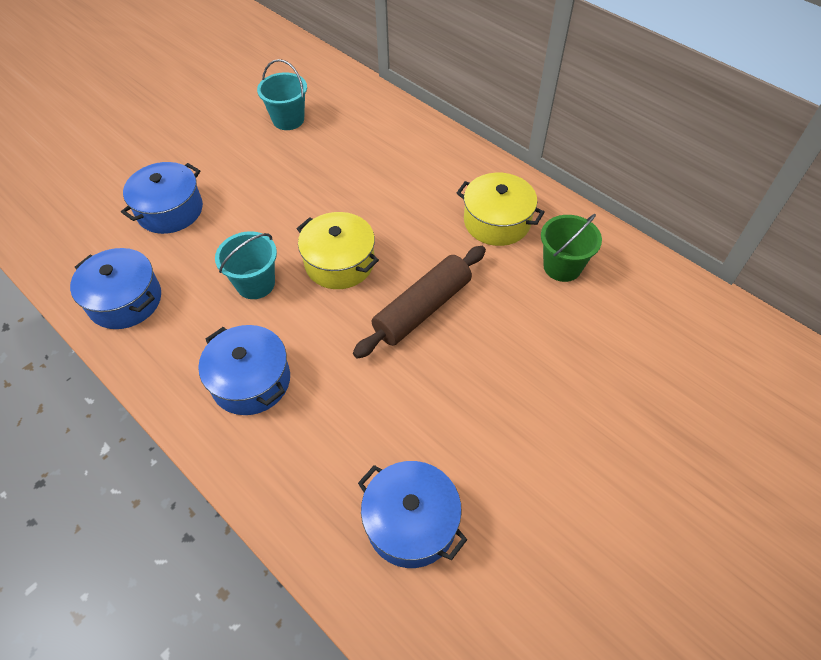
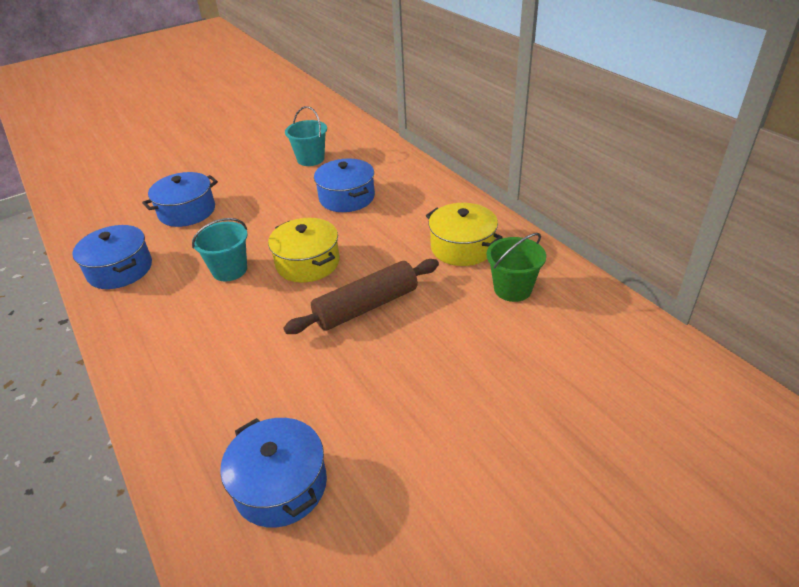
camera: 15 degrees right, 15 degrees down
(251, 381) = (190, 342): blue pot -> blue pot (347, 197)

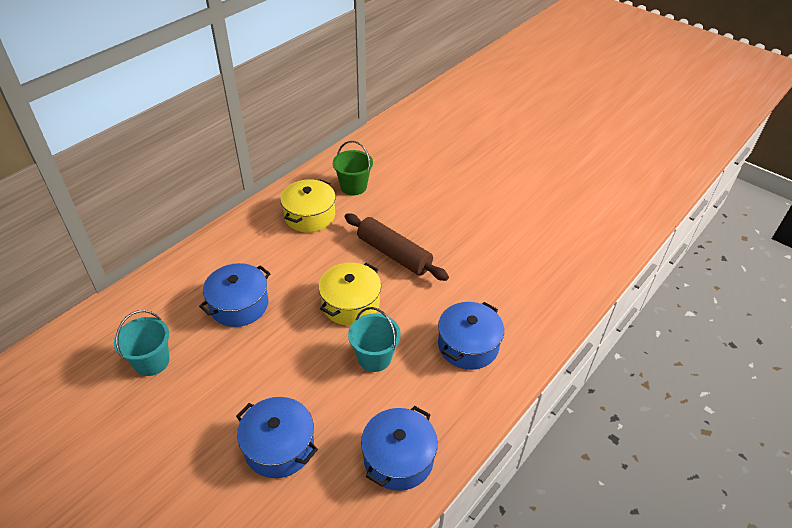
camera: 110 degrees left, 5 degrees up
(280, 485) = (550, 255): blue pot -> blue pot (468, 345)

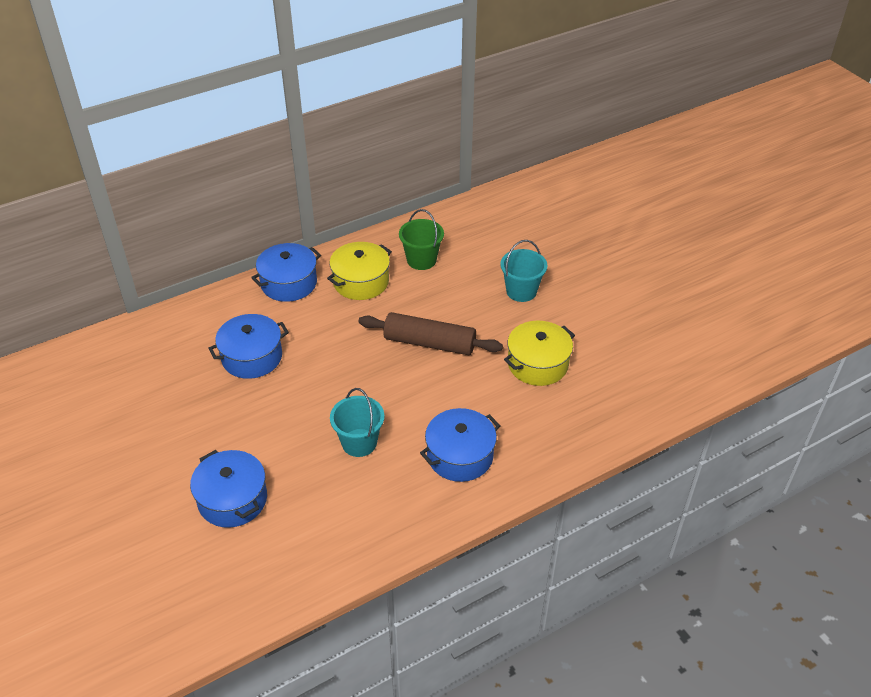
camera: 20 degrees right, 0 degrees up
(152, 361) = (151, 391): turquoise bucket -> turquoise bucket (521, 291)
(350, 304) = (360, 383): yellow pot -> yellow pot (537, 364)
(394, 254) = (429, 343): brown rolling pin -> brown rolling pin turned 45 degrees counterclockwise
(398, 458) = (337, 542): blue pot -> blue pot (289, 283)

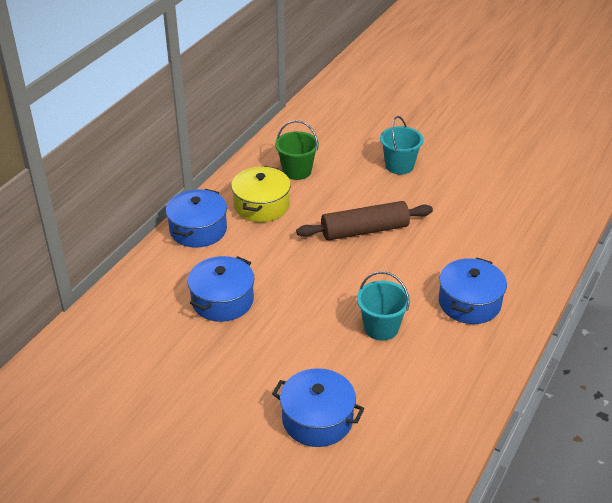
camera: 30 degrees left, 5 degrees down
(537, 364) = (462, 213): yellow pot -> none

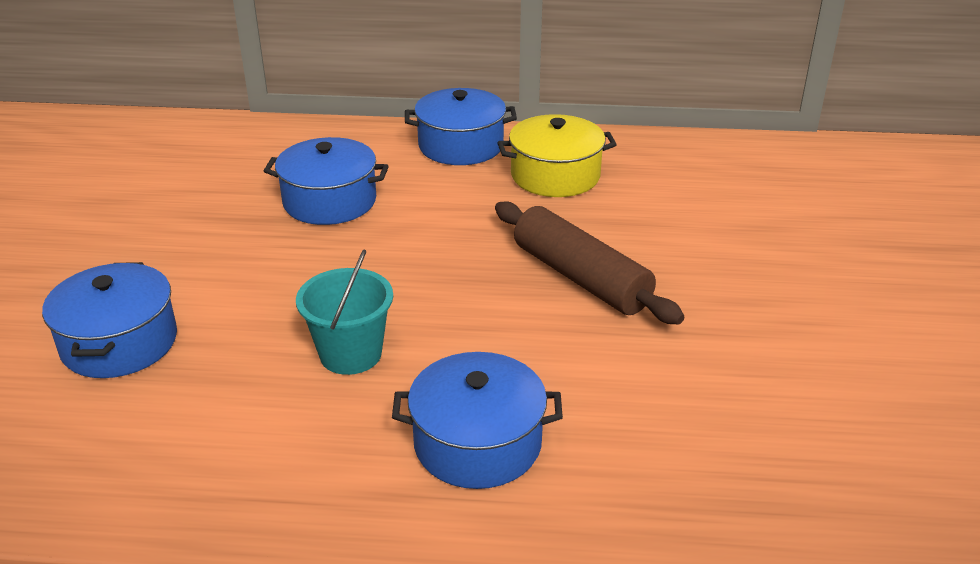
camera: 65 degrees right, 5 degrees down
(297, 171) = (666, 181): green bucket -> none
(399, 166) = (791, 270): turquoise bucket -> none

